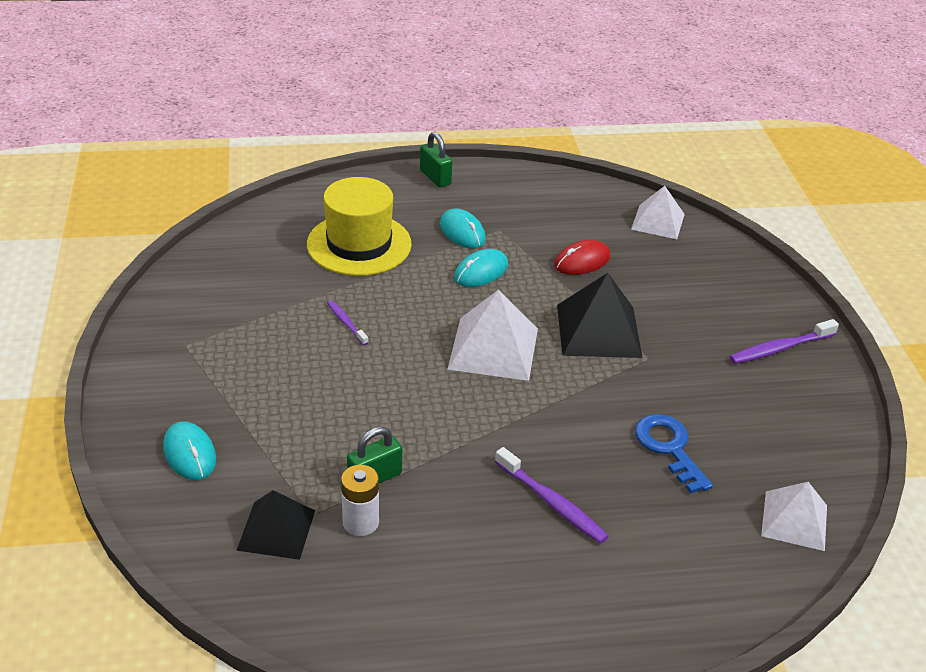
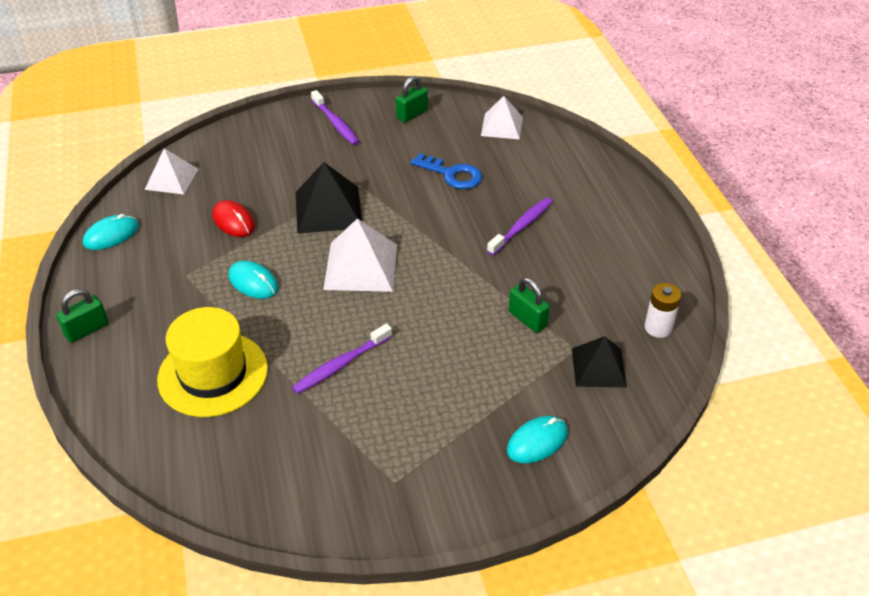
camera: 95 degrees left, 5 degrees up
(346, 323) = (341, 365): purple toothbrush -> purple toothbrush, size x1.65
(360, 522) = (574, 321): white battery -> white battery (658, 328)
(462, 232) = (189, 300): turquoise mouse -> turquoise mouse (111, 235)
(669, 448) = (452, 174): blue key -> blue key turned 120 degrees counterclockwise
(812, 423) = (412, 114): none -> green padlock

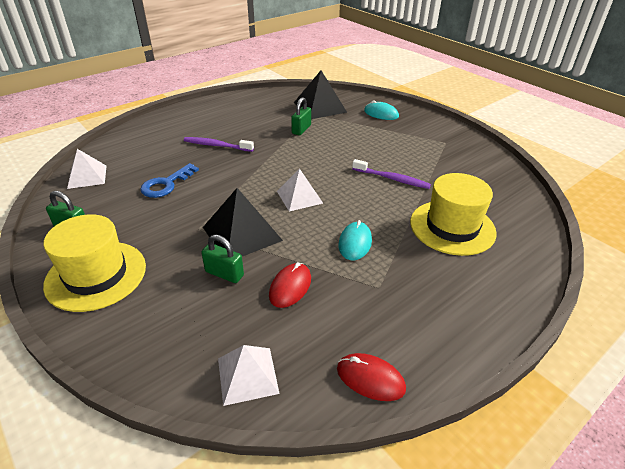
camera: 115 degrees left, 5 degrees down
(86, 330) = (489, 321): green padlock -> green padlock (224, 274)
(111, 235) = (370, 379): turquoise mouse -> red mouse
(335, 123) = (96, 275): purple toothbrush -> yellow hat
(361, 266) = (299, 197): white pyramid -> white pyramid, size x0.67
(452, 174) = (166, 184): blue key -> blue key turned 150 degrees counterclockwise
(598, 367) = (319, 107): black pyramid -> black pyramid, size x1.50
(658, 328) = (279, 97): white battery -> none

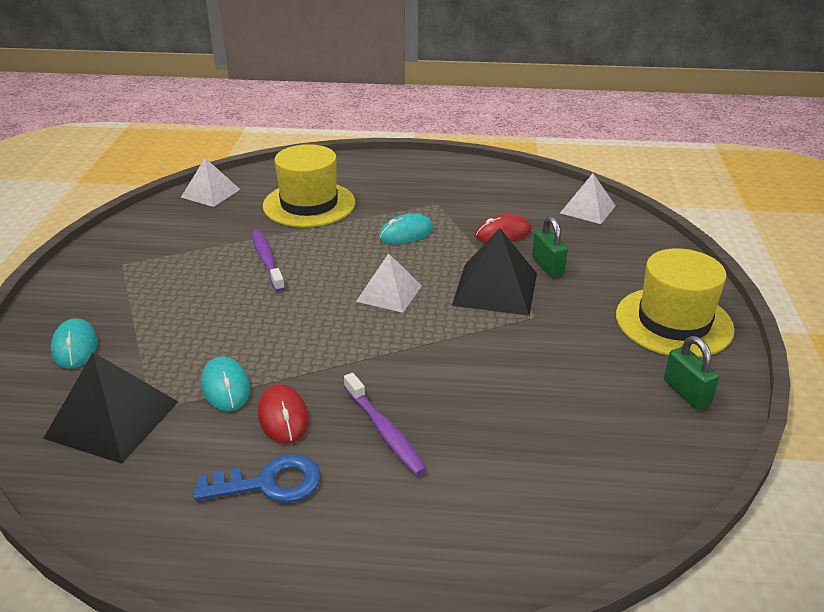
camera: 135 degrees left, 5 degrees down
(87, 176) = (637, 482): white pyramid -> white pyramid (210, 193)
(166, 184) = (525, 396): blue key -> blue key (270, 483)
(301, 129) = (226, 387): green padlock -> turquoise mouse
(370, 379) = (512, 177): red mouse -> red mouse (283, 417)

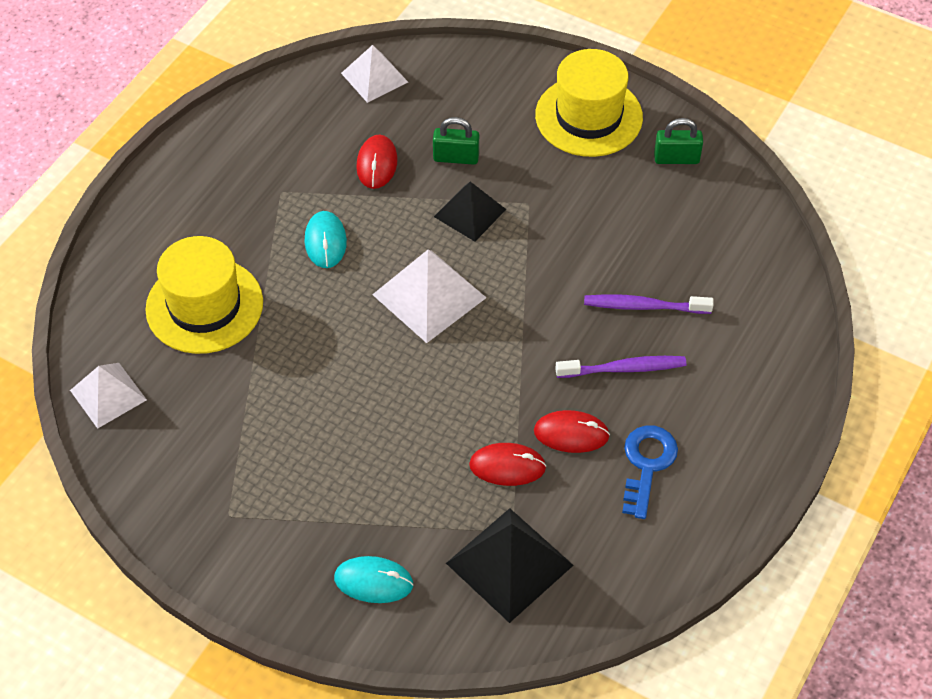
camera: 65 degrees left, 20 degrees up
(226, 387) = (507, 466): turquoise mouse -> red mouse
(267, 260) = (305, 379): purple toothbrush -> purple toothbrush (644, 306)
(389, 293) = (429, 296): white pyramid -> white pyramid, size x1.50
(495, 289) = (470, 213): black pyramid -> black pyramid, size x0.67

